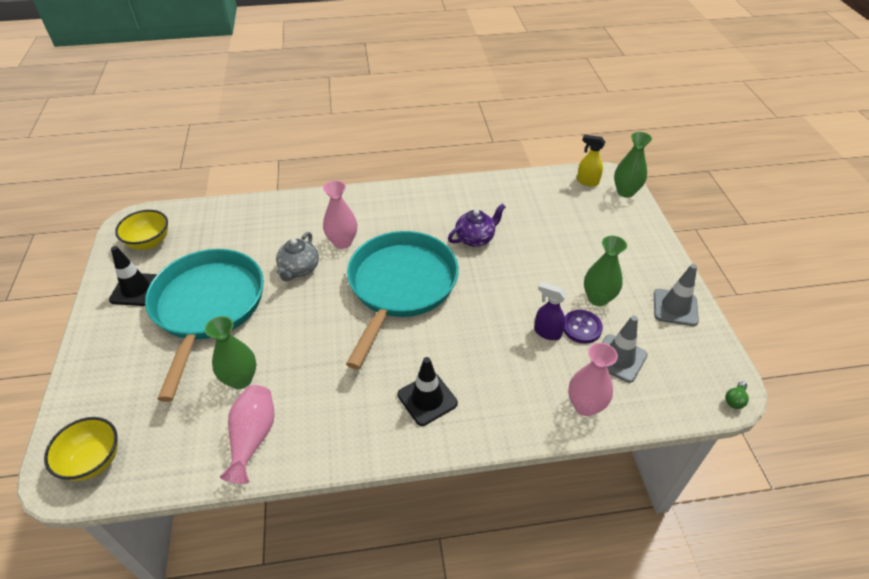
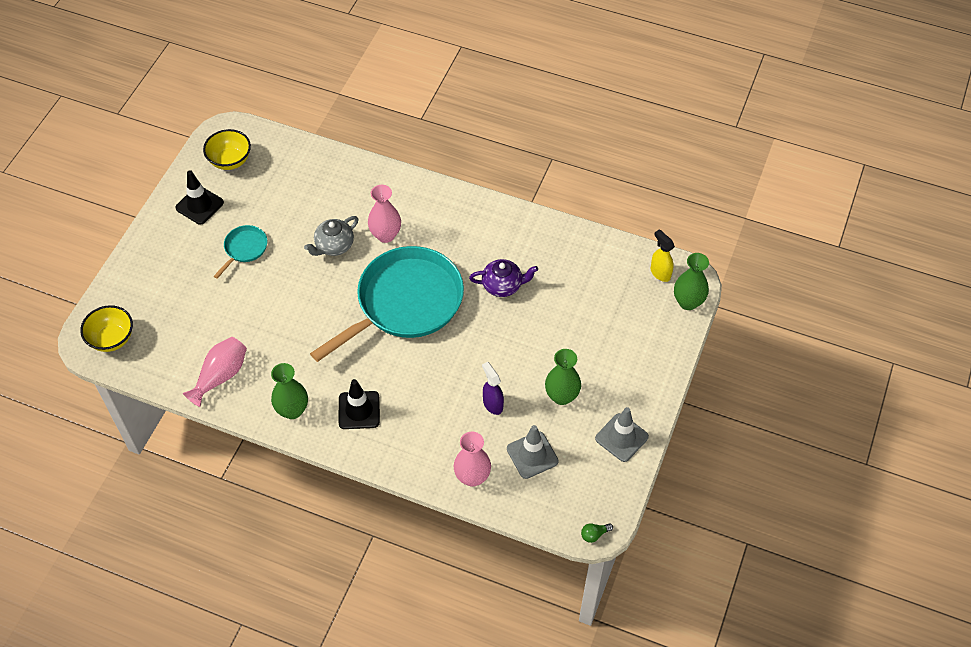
camera: 30 degrees right, 10 degrees up
(208, 307) = (244, 249): turquoise pan -> turquoise pan, size x0.42
(240, 379) = (236, 325): green vase -> green vase (292, 410)
(581, 327) = (525, 414): purple button -> none

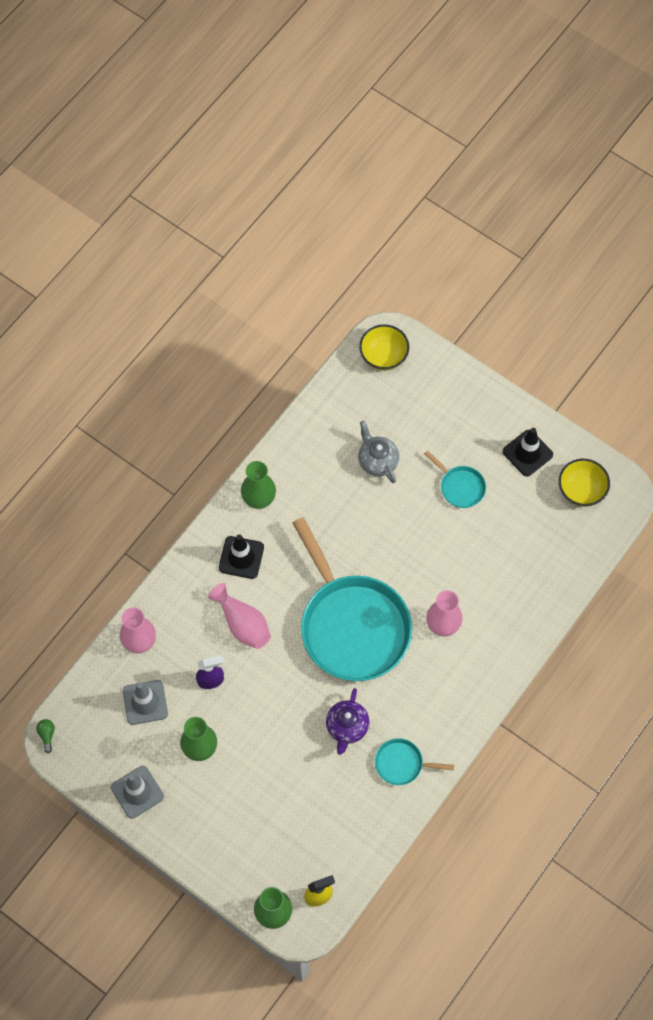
camera: 105 degrees right, 10 degrees up
(220, 376) = (315, 443): pink vase -> pink vase (243, 624)
(334, 246) = (442, 572): grey teapot -> grey teapot (377, 461)
(522, 239) = (402, 764): none -> turquoise pan

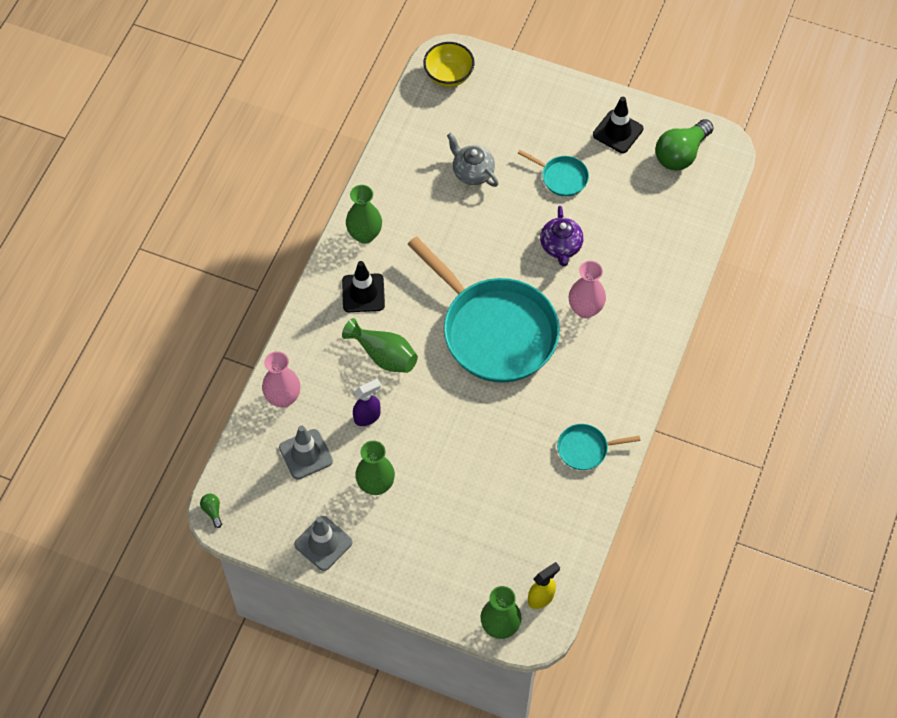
camera: 15 degrees left, 5 degrees down
(243, 624) = (384, 355): pink vase -> green vase
(347, 727) = (519, 428): purple teapot -> purple teapot (561, 246)
(581, 491) = (681, 154): yellow bowl -> green light bulb

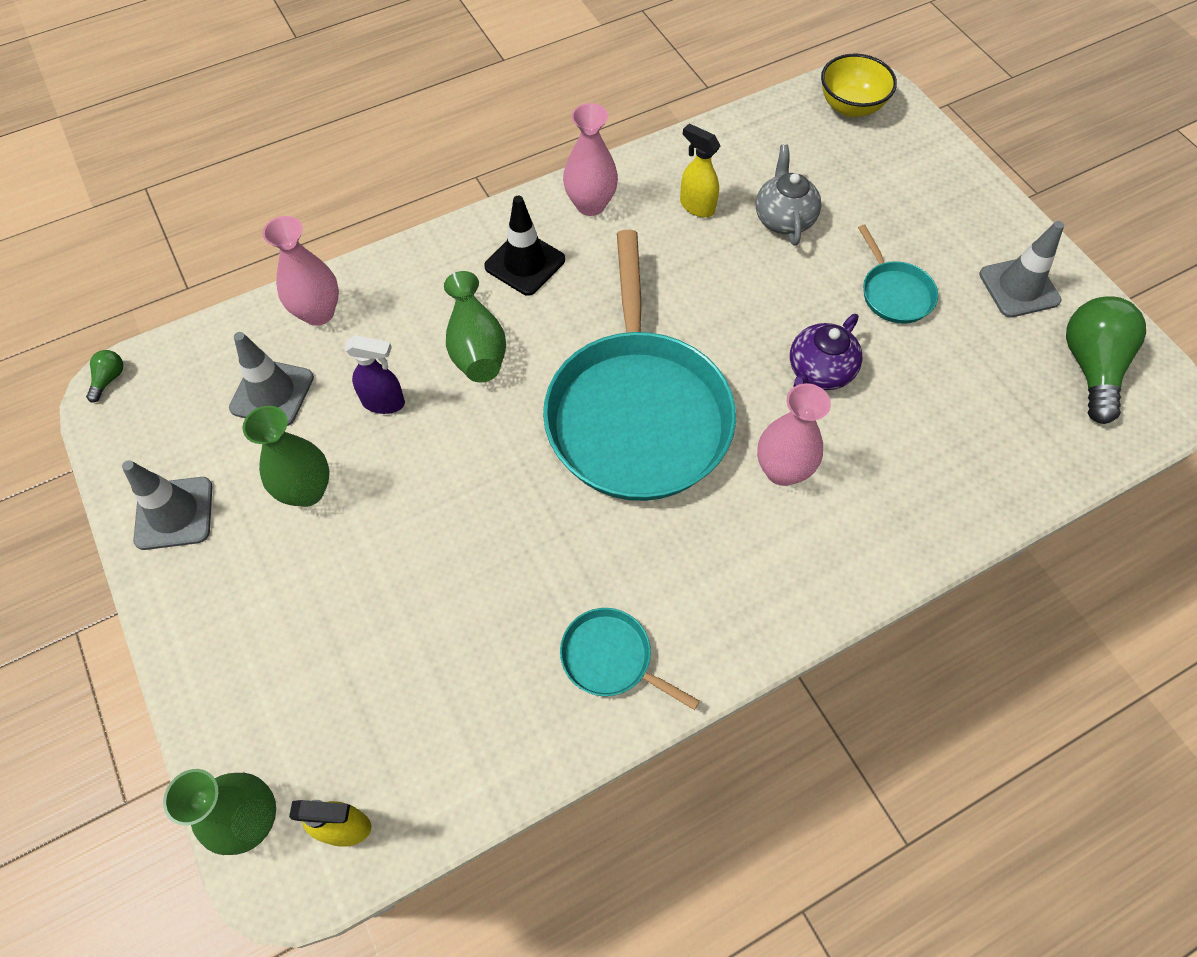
camera: 40 degrees right, 0 degrees up
(364, 235) = (590, 204): green vase -> pink vase
(421, 196) = (696, 206): none -> yellow spray bottle
(618, 132) = (1019, 287): black traffic cone -> grey traffic cone
(681, 154) = (1090, 367): green light bulb -> green light bulb turned 105 degrees clockwise

